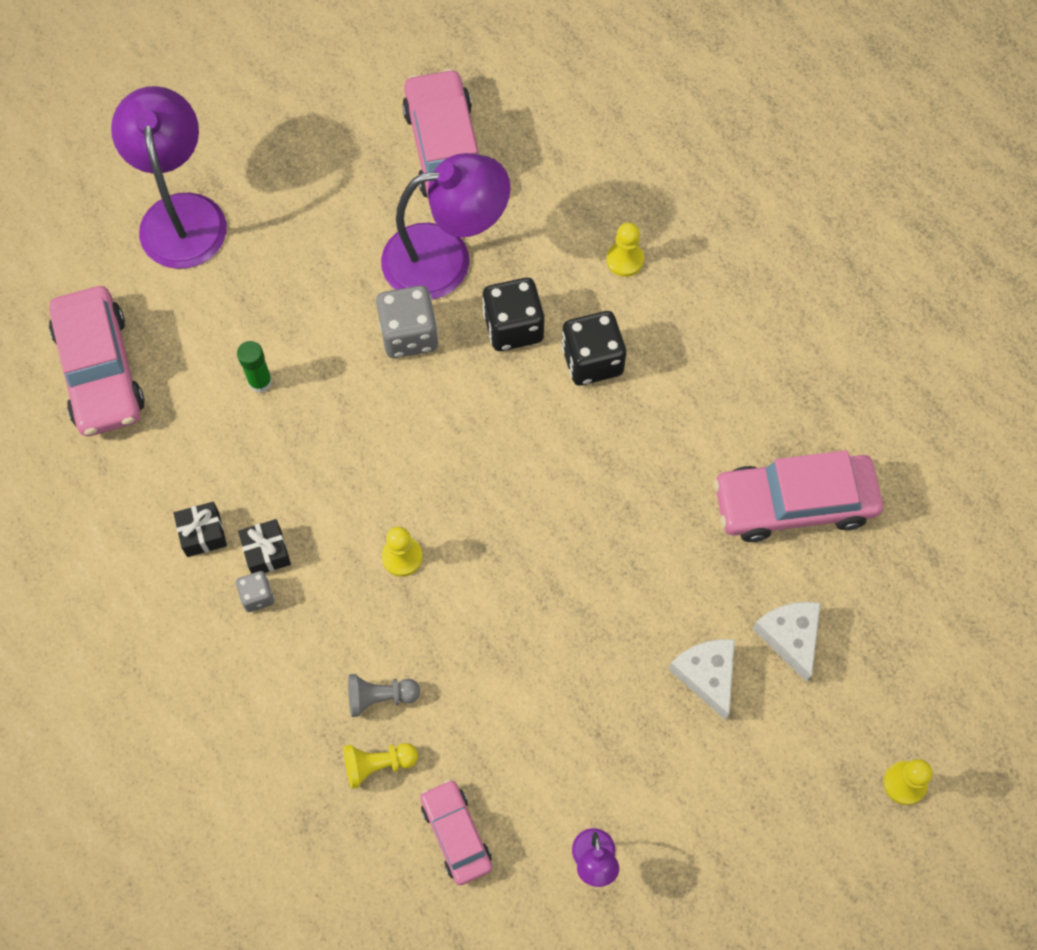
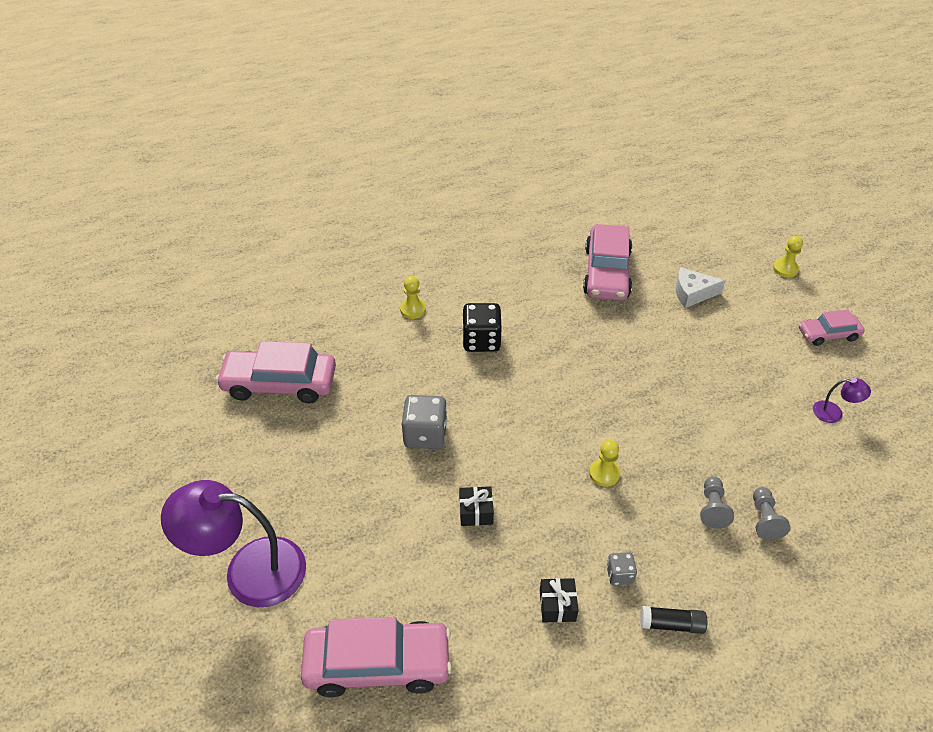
camera: 75 degrees left, 20 degrees down
(204, 662) = (671, 624): none -> black glue stick
(260, 382) = (432, 539): green glue stick -> none
(266, 552) = (583, 561): black gift -> black gift (476, 512)
(378, 765) = (764, 519): yellow pawn -> grey pawn
(445, 258) = (371, 401): purple lamp -> none
(456, 834) = (817, 483): pink car -> pink car (828, 334)
(513, 327) = (441, 375): black dice -> none
(707, 675) = (713, 334): white cheese -> none

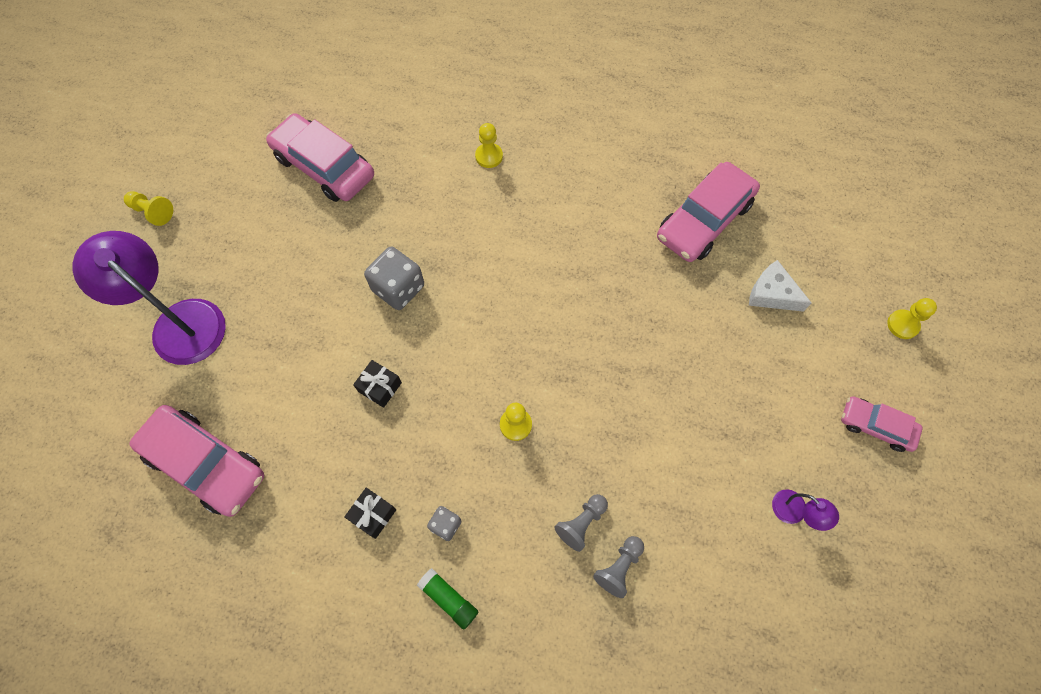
camera: 35 degrees right, 20 degrees up
(143, 500) = (152, 212): none -> yellow pawn
(481, 340) = (522, 224): black dice -> none
(671, 624) = (449, 599): black glue stick -> green glue stick

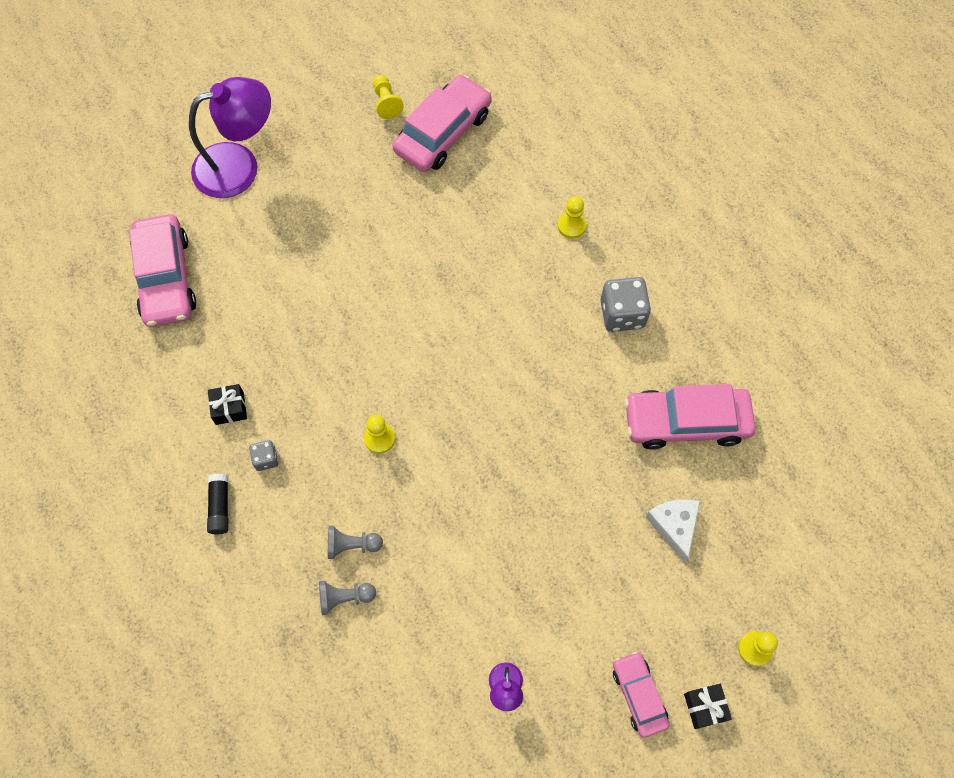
camera: 45 degrees right, 0 degrees up
(152, 212) = (297, 71): yellow pawn -> yellow pawn (386, 102)
(179, 322) = (239, 166): purple lamp -> purple lamp turned 75 degrees clockwise
(324, 166) = (443, 132): pink car -> pink car turned 45 degrees clockwise
(379, 387) = (318, 328): black gift -> black gift (704, 707)
(398, 288) = (401, 269): grey dice -> grey dice (622, 314)
(449, 599) = (220, 507): green glue stick -> black glue stick

